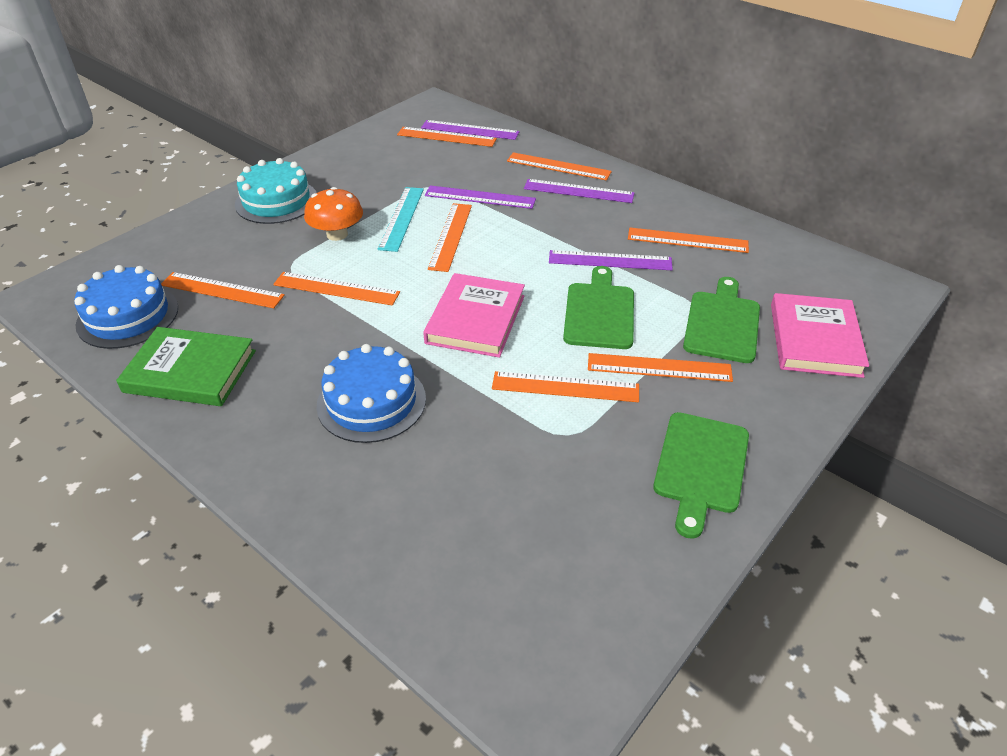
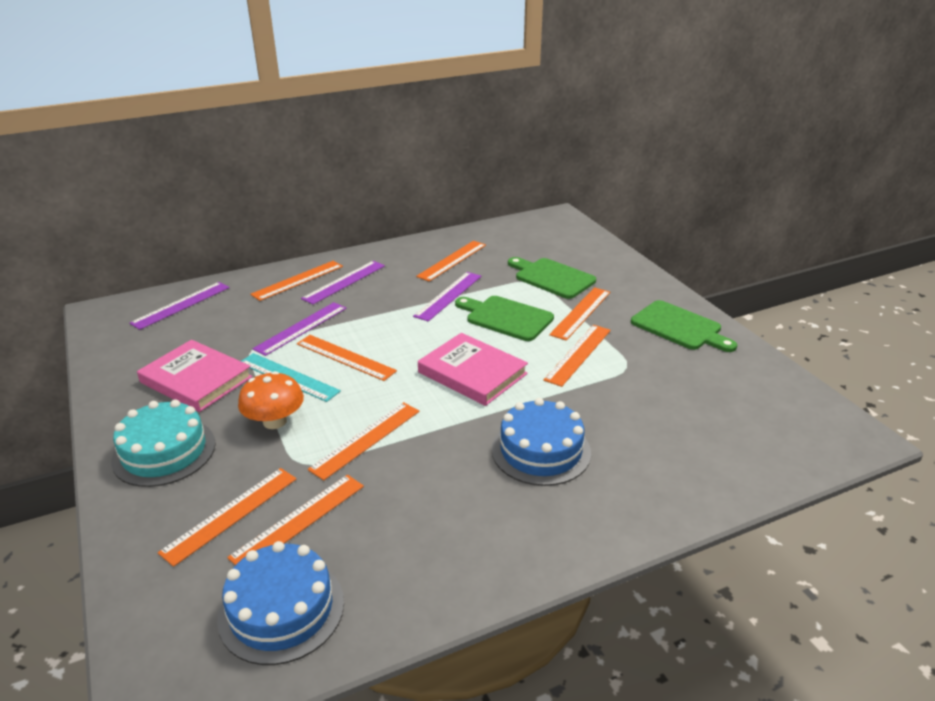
camera: 65 degrees left, 10 degrees down
(190, 371) = (423, 564): green book -> none
(446, 137) = (176, 320): orange ruler -> orange ruler (231, 514)
(815, 339) = (588, 254): pink book -> pink book (196, 379)

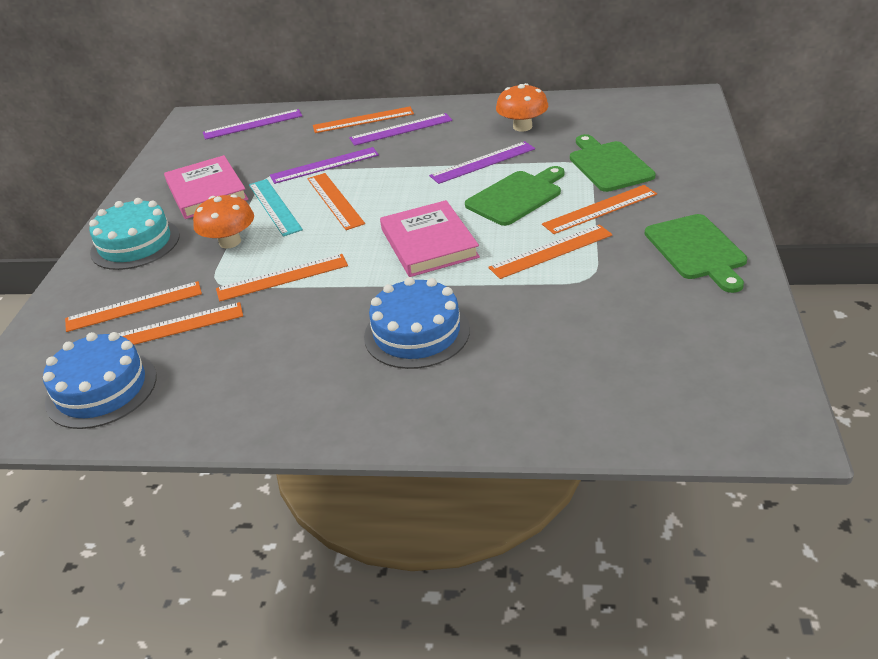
camera: 35 degrees right, 5 degrees up
(452, 260) = (522, 127): orange ruler -> orange mushroom
(506, 317) = (516, 196): green cutting board -> green cutting board turned 75 degrees clockwise

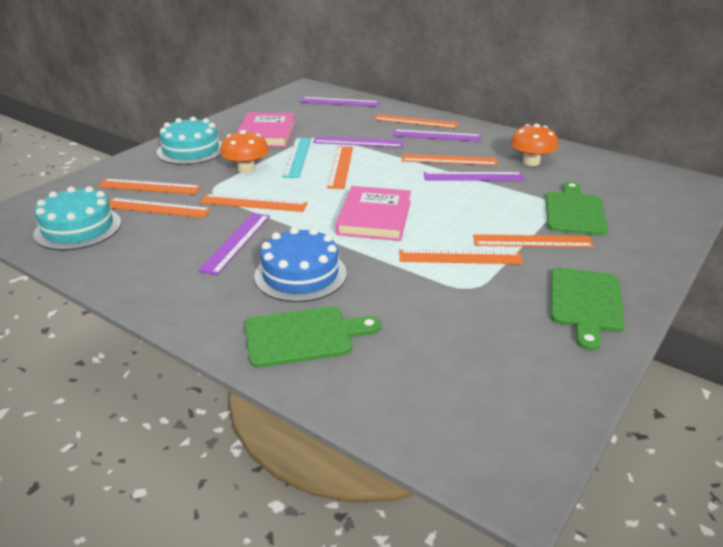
camera: 25 degrees right, 5 degrees down
(101, 389) = (78, 228): blue cake -> turquoise cake
(311, 328) = (236, 242): none -> purple ruler
(441, 152) = (449, 160): none -> orange ruler
(516, 196) = (474, 209): green cutting board -> green cutting board (304, 336)

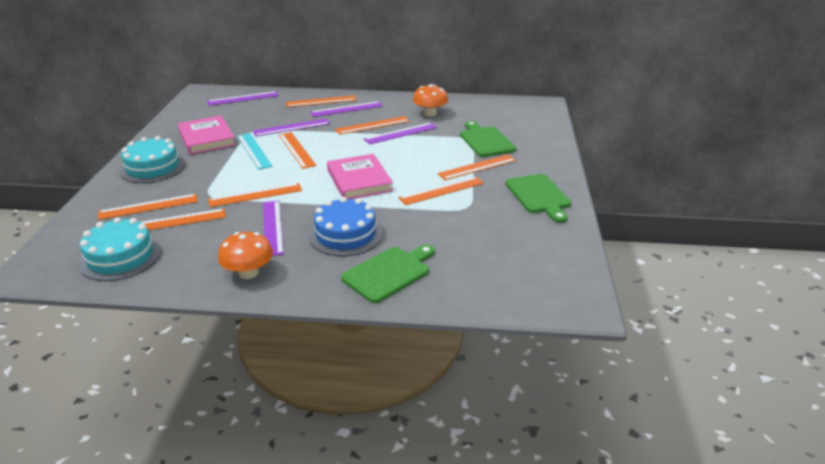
camera: 30 degrees left, 0 degrees up
(246, 169) = (220, 170): orange mushroom -> orange mushroom (248, 273)

